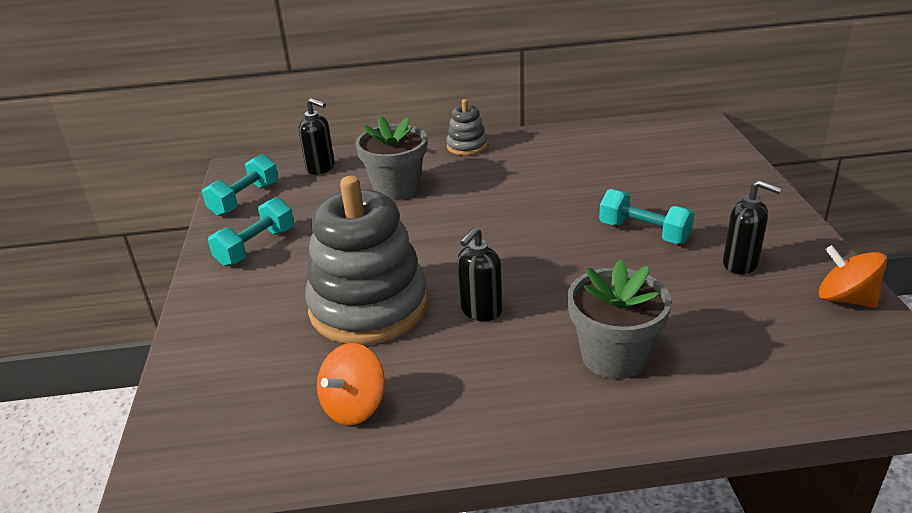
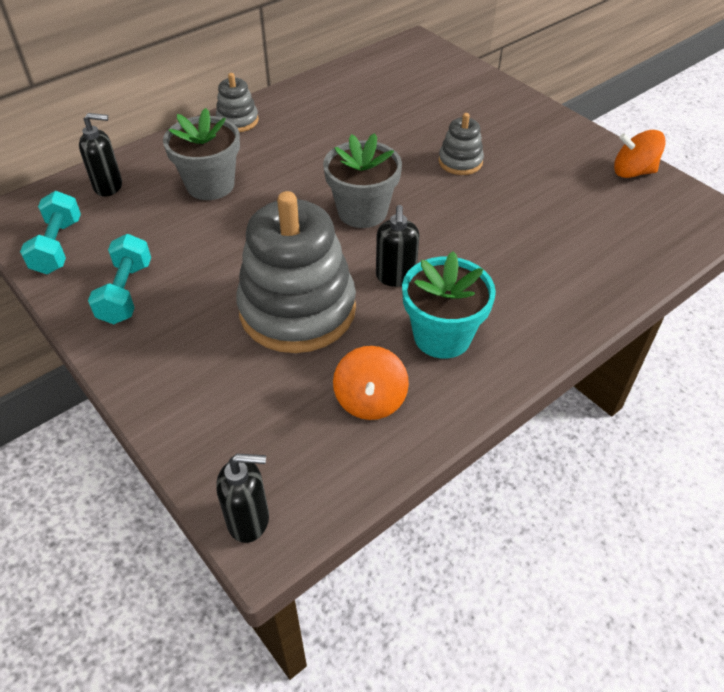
camera: 35 degrees left, 15 degrees up
(474, 379) = (442, 336): none -> turquoise flower pot
(614, 356) = (525, 276): grey flower pot -> grey flower pot (362, 212)
(644, 232) = (460, 162): turquoise dumbbell -> grey stacking toy
(740, 264) = (548, 167): black soap dispenser -> black soap dispenser (249, 520)

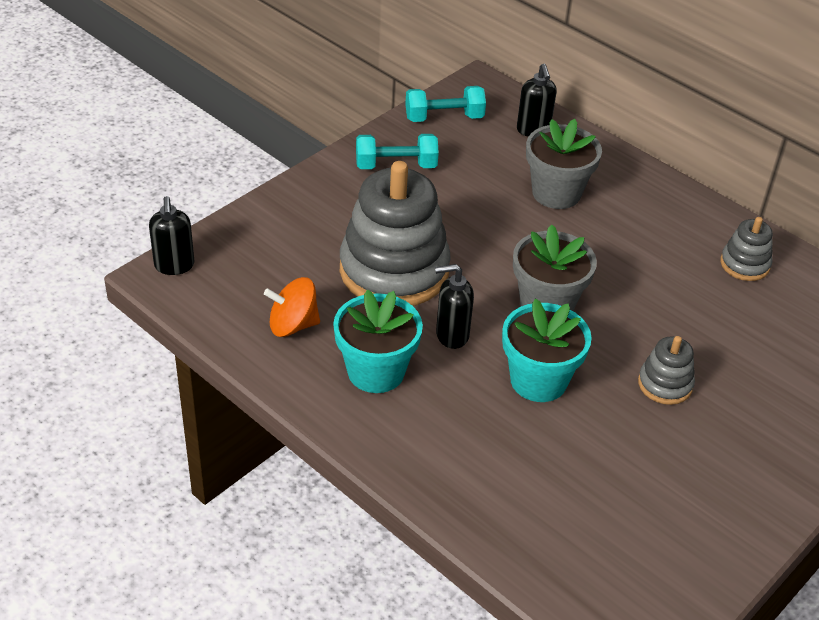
camera: 80 degrees right, 5 degrees down
(237, 121) = (673, 197): grey stacking toy -> grey stacking toy (744, 264)
(455, 229) = (538, 380): none -> turquoise flower pot
(633, 172) = (706, 562): orange spinning top -> none

